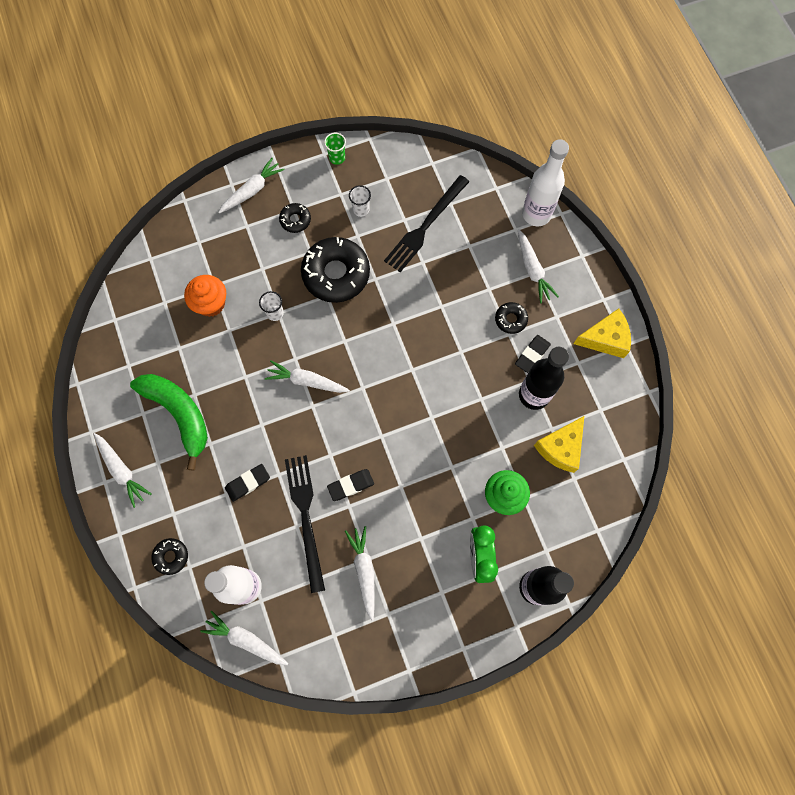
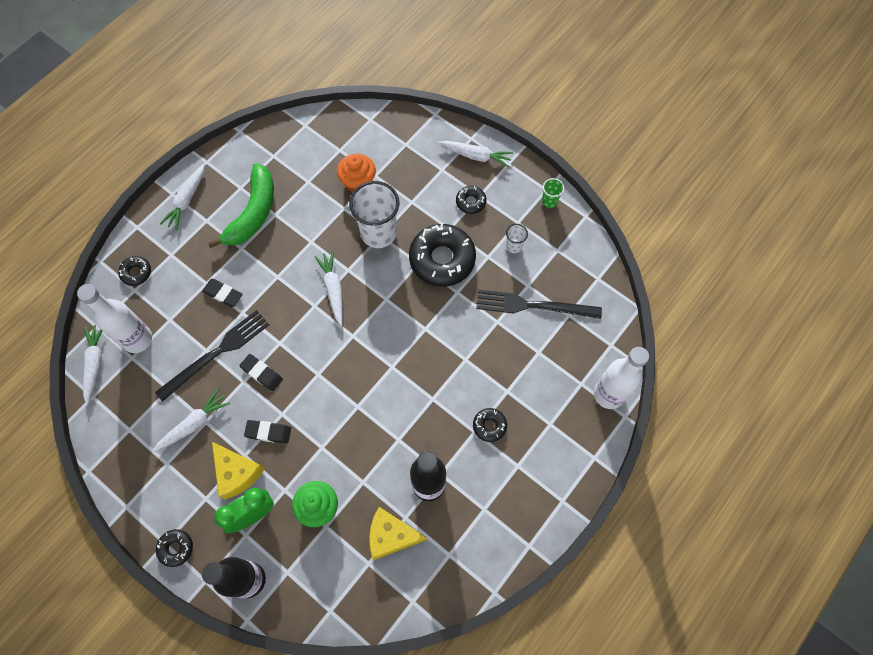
camera: 60 degrees right, 5 degrees down
(275, 313) = (378, 233): white cup -> white cup, size x2.20
(473, 640) = (176, 548): none -> black donut
(532, 269) = (551, 420): white carrot -> none
(532, 355) = (466, 463): black eraser -> black eraser (268, 432)
(605, 339) = (523, 523): yellow cheese -> yellow cheese (237, 473)

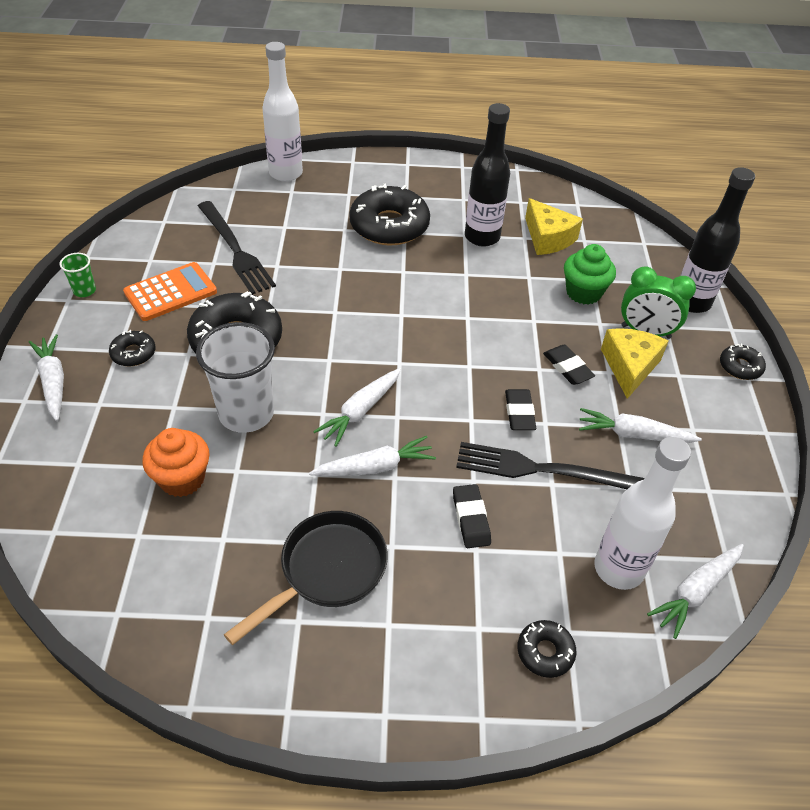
camera: 130 degrees left, 20 degrees down
(187, 200) = (377, 682): white carrot -> white carrot (374, 467)
(253, 213) = (327, 571): green banana -> black pan
(489, 426) = (389, 226): black donut -> black donut, size x2.11
(514, 246) = (170, 292): white cup -> orange calculator

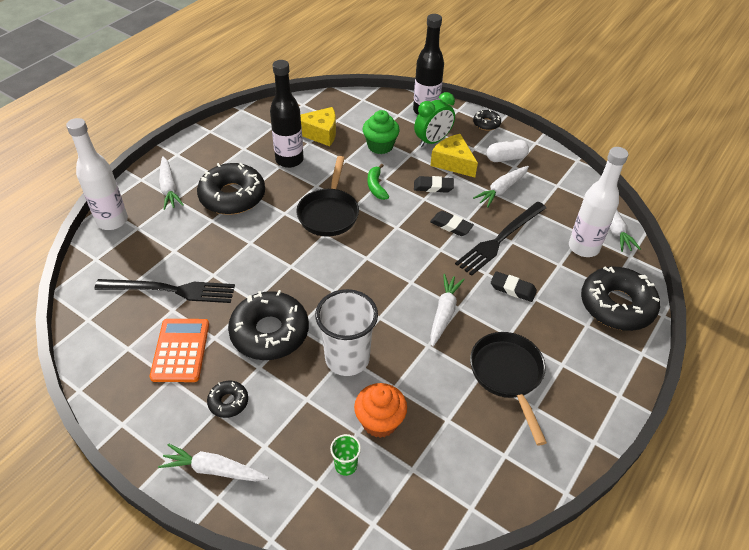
camera: 55 degrees left, 0 degrees up
(84, 291) = (122, 407): green cup -> green cup (346, 465)
(361, 411) = (393, 297): white carrot -> white carrot (169, 188)
(435, 303) = (329, 213): none -> black pan
(514, 320) = (376, 186): none -> green banana
(545, 652) = (616, 305): black donut -> black donut, size x2.11
(698, 414) = (506, 158): none -> white capsule

